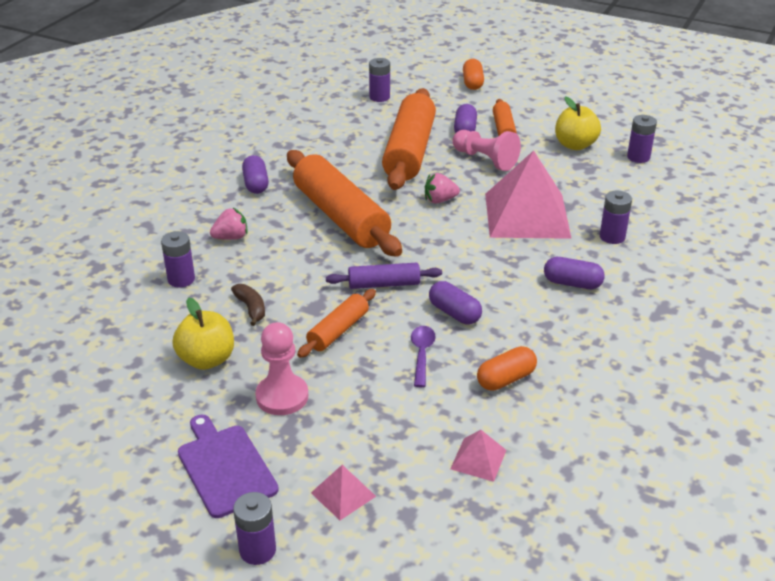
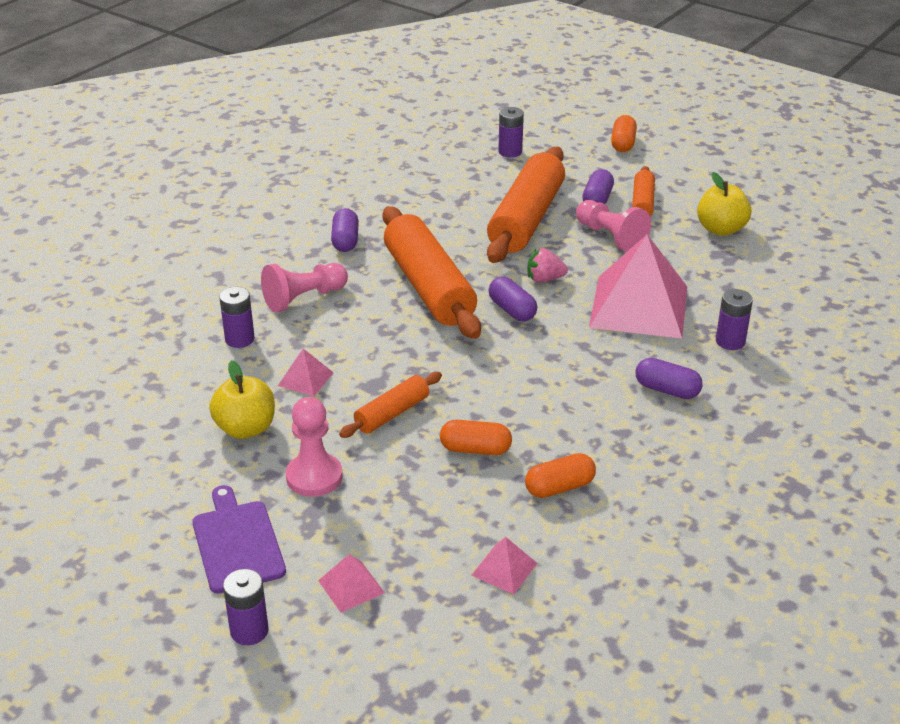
camera: 10 degrees right, 0 degrees up
(231, 237) = (303, 298): pink strawberry -> pink pawn
(251, 308) = (305, 379): brown banana -> pink pyramid
(384, 284) = (455, 368): purple rolling pin -> none
(422, 354) = (475, 449): purple spoon -> orange capsule
(454, 313) = (524, 408): purple capsule -> purple capsule (512, 310)
(638, 157) = (792, 250): purple battery -> none

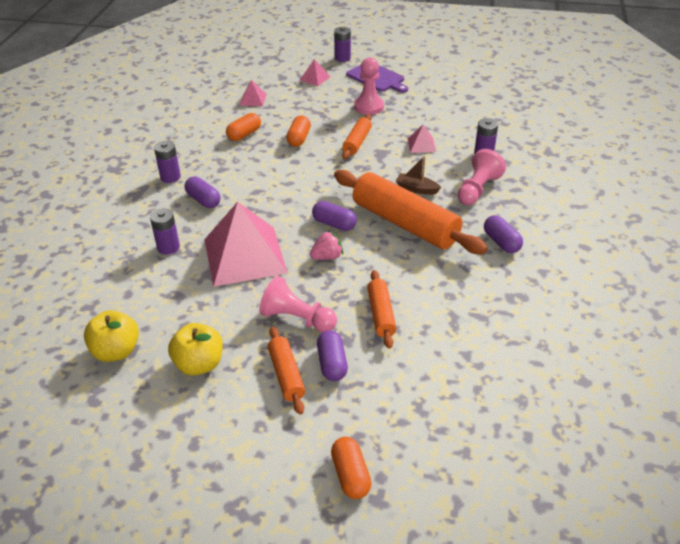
camera: 155 degrees right, 5 degrees up
(246, 428) = (424, 115): yellow apple -> yellow apple (116, 351)
(376, 321) = (416, 189): none -> brown boat
(475, 449) = (299, 138): orange capsule -> orange capsule turned 60 degrees counterclockwise
(510, 152) = (462, 407): purple battery -> purple battery (170, 177)
(526, 219) = (381, 314): orange rolling pin -> orange rolling pin, size x0.50
(667, 390) = (203, 200): purple capsule -> purple capsule turned 45 degrees clockwise

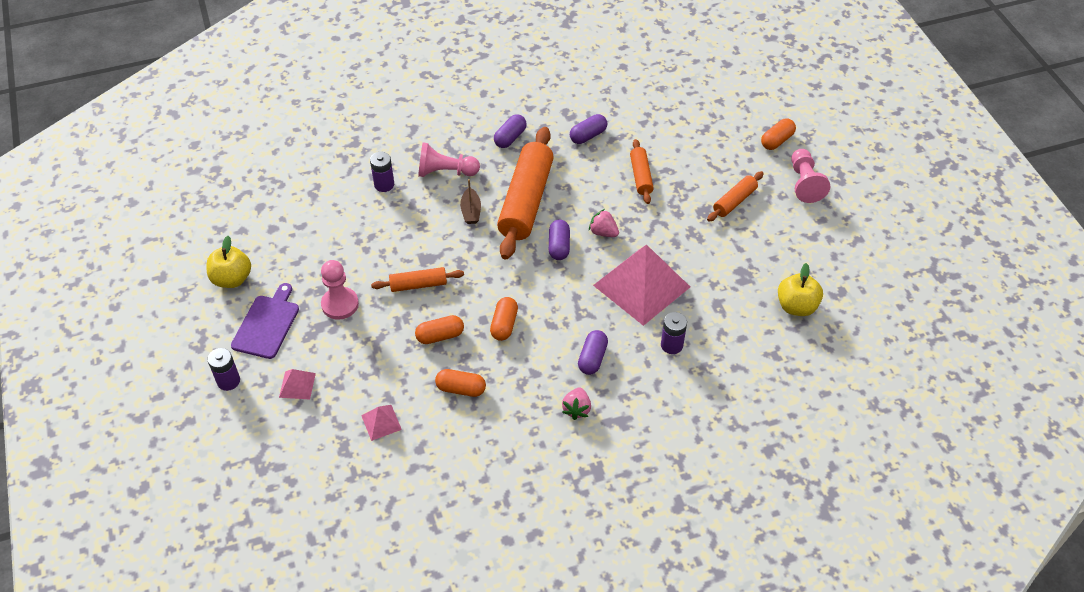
camera: 120 degrees left, 10 degrees up
(170, 177) = (576, 409): purple battery -> pink strawberry
(199, 364) = (765, 252): yellow apple -> yellow apple (232, 279)
(279, 169) = (504, 325): none -> orange capsule
(297, 318) = (682, 219): pink pawn -> pink pawn (804, 183)
(332, 363) = (705, 183): purple capsule -> purple capsule (588, 135)
(381, 314) = (640, 176): orange rolling pin -> orange rolling pin turned 60 degrees counterclockwise
(421, 145) = (394, 233): pink pyramid -> none

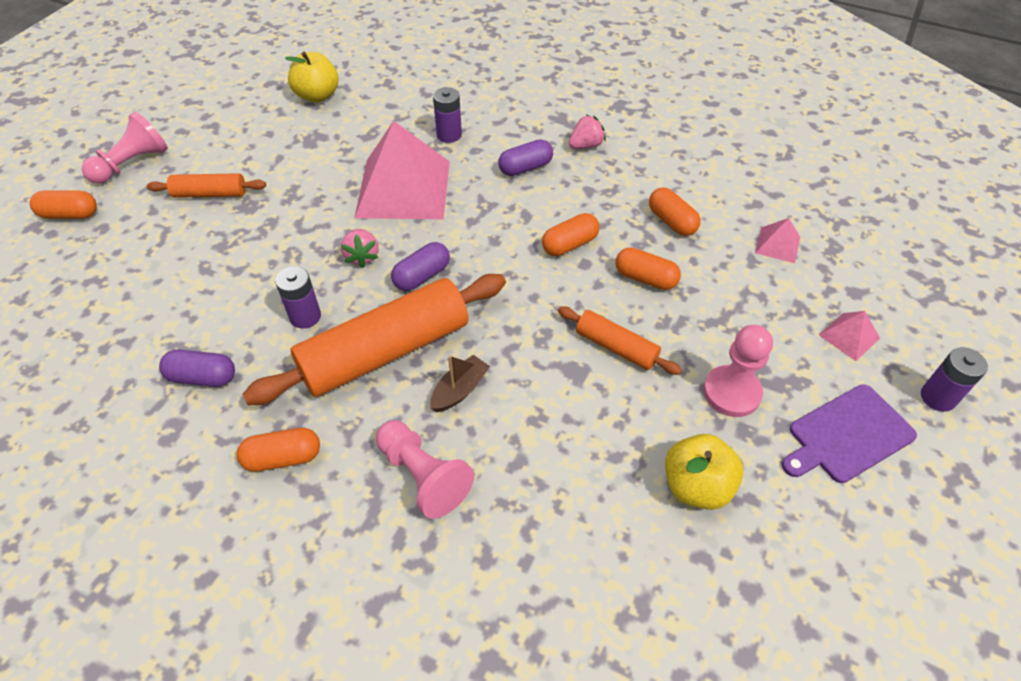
camera: 135 degrees left, 0 degrees up
(232, 279) = (866, 545): yellow apple -> yellow apple (696, 486)
(384, 184) = (523, 529): purple battery -> purple battery (305, 316)
(510, 138) = (283, 458): purple capsule -> orange capsule
(640, 176) = (237, 282): orange rolling pin -> none

